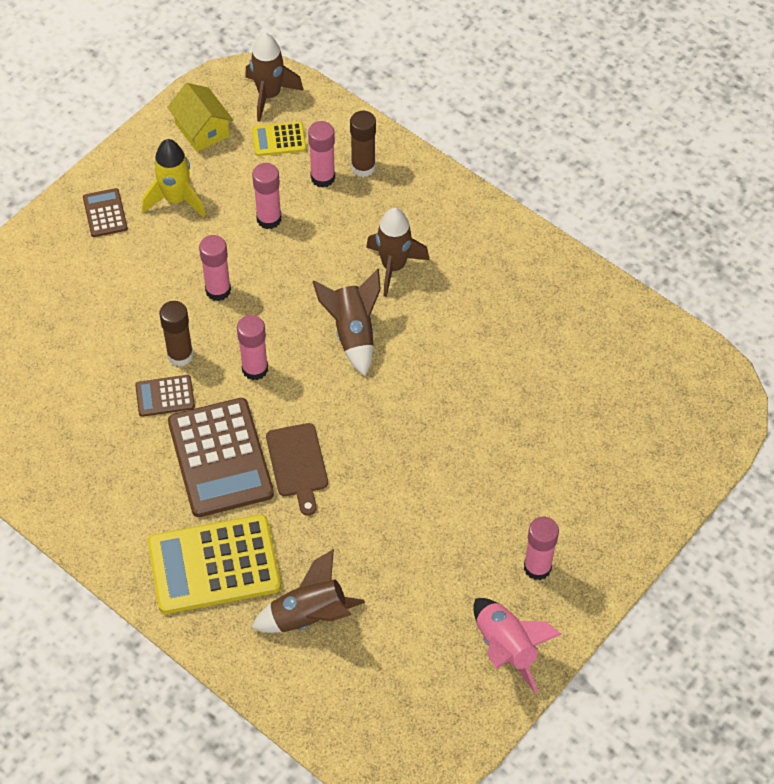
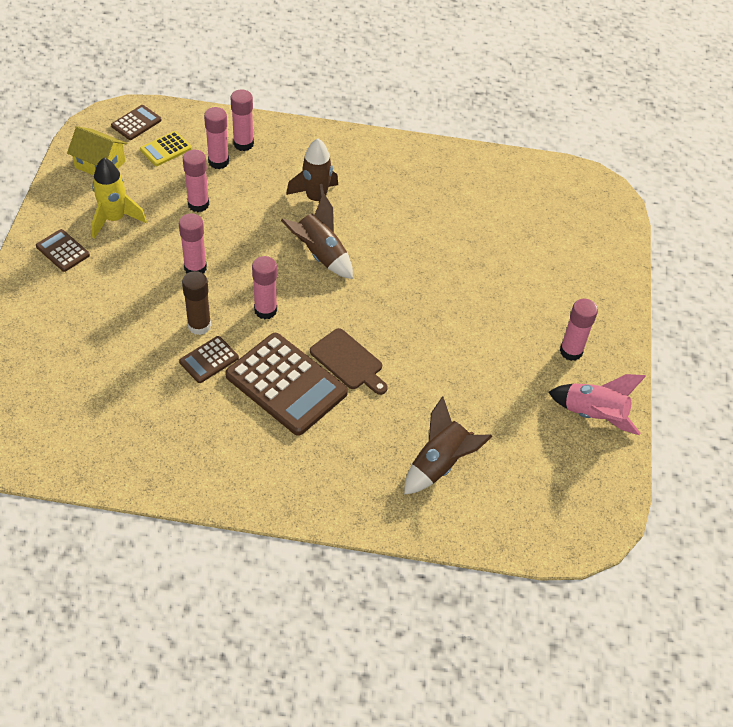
camera: 35 degrees left, 5 degrees down
(214, 565) = (340, 463): yellow calculator -> none
(269, 95) = (136, 123): brown rocket -> brown calculator
(363, 167) = (243, 144): brown glue stick -> pink glue stick

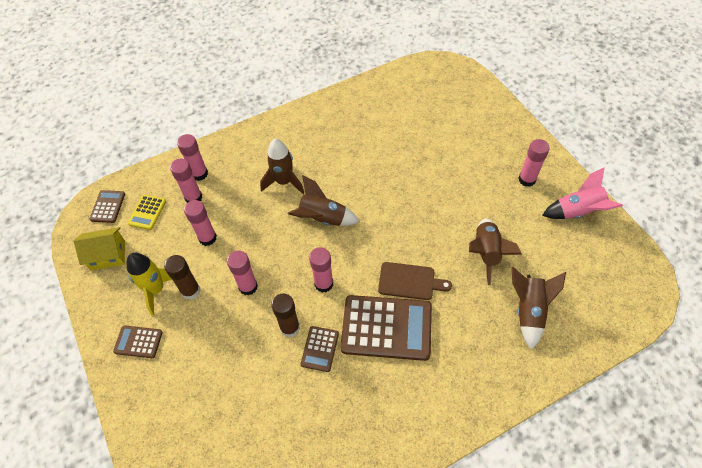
camera: 30 degrees left, 5 degrees up
(143, 239) = (191, 291): none -> brown glue stick
(452, 388) = (486, 253): none -> brown rocket

